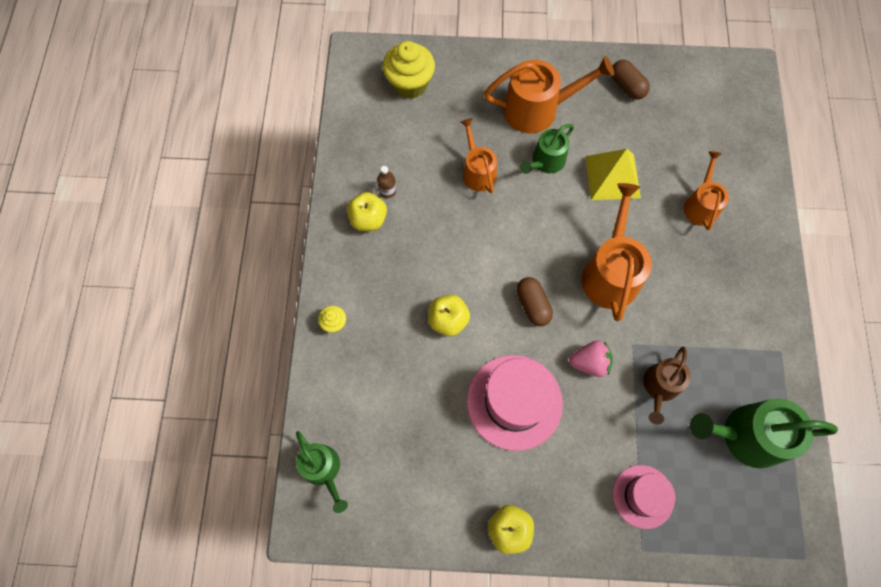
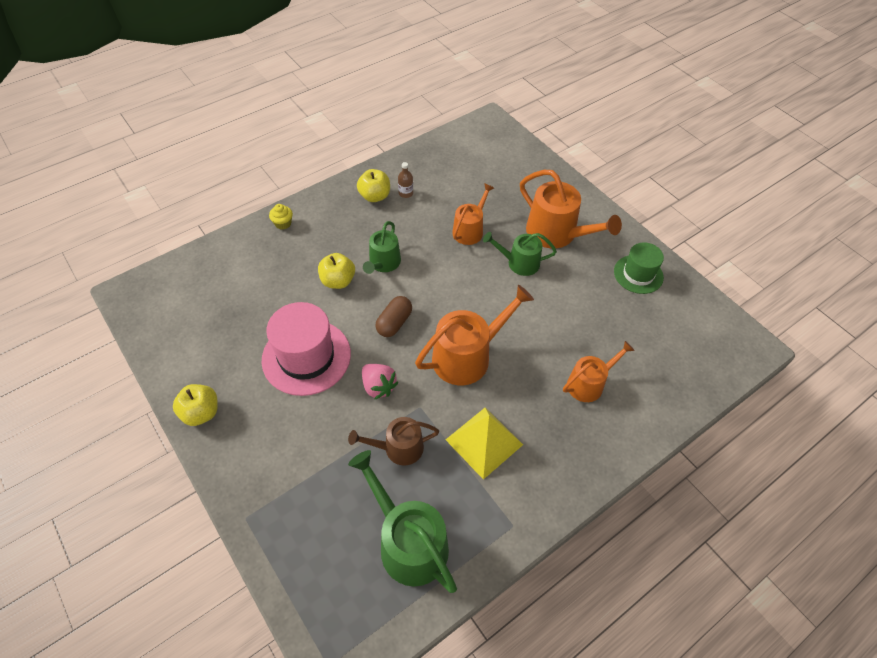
camera: 50 degrees right, 15 degrees down
(323, 469) = (172, 279): green watering can -> green watering can (383, 263)
(410, 84) = (498, 157): yellow cupcake -> none
(612, 177) = (550, 310): yellow pyramid -> yellow pyramid (484, 442)
(627, 86) = (638, 274): brown capsule -> green hat
(643, 496) = (293, 491): pink hat -> none

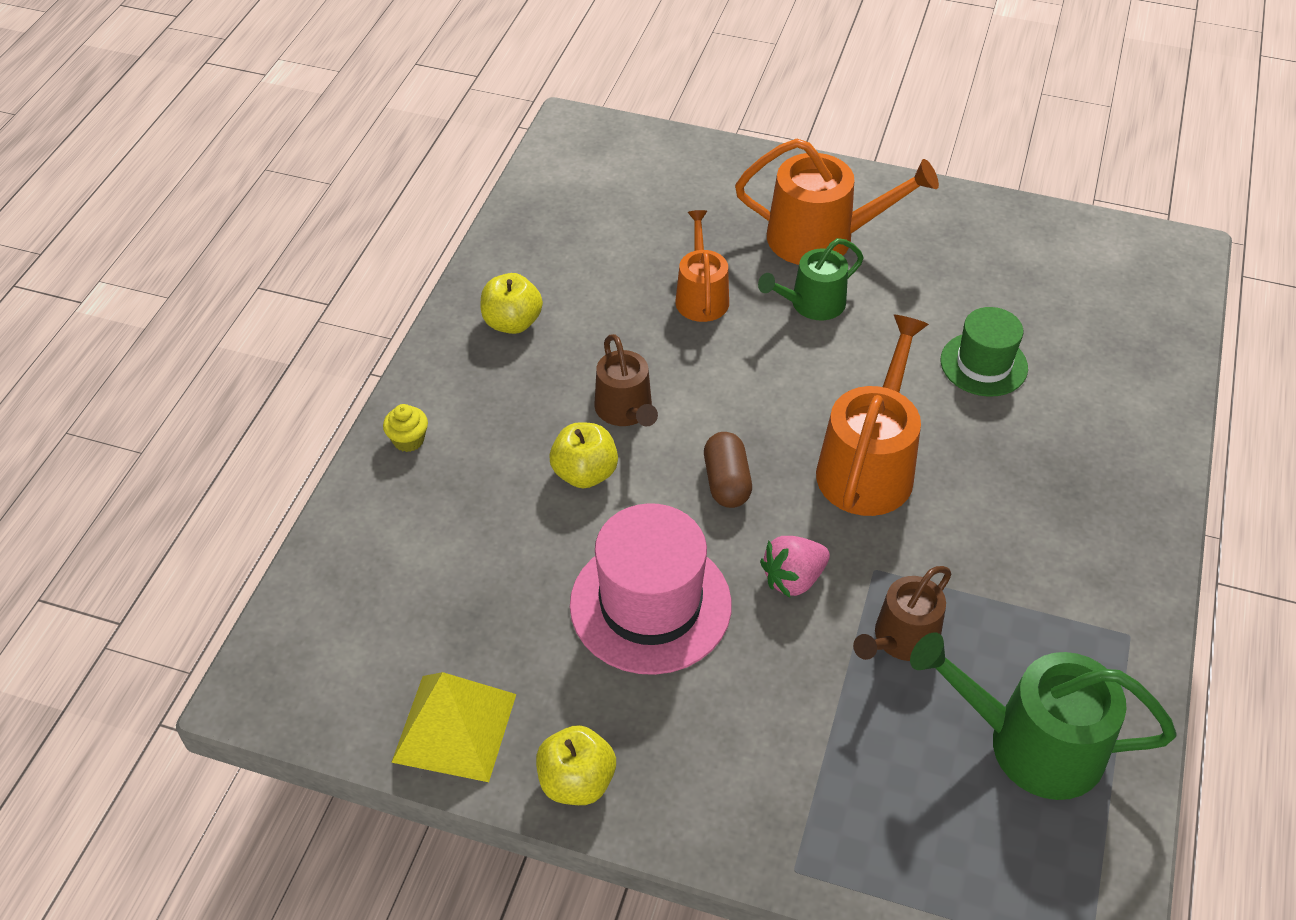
camera: 35 degrees left, 5 degrees down
(378, 386) = (793, 579): pink strawberry -> pink strawberry turned 135 degrees clockwise
(383, 263) = (626, 410): green watering can -> brown watering can
(405, 193) = (555, 293): brown bottle -> none
(484, 442) = (997, 559): yellow pyramid -> yellow pyramid (455, 727)
(589, 383) = (1047, 407): orange watering can -> none
(638, 274) = (973, 235): green hat -> green hat (983, 364)

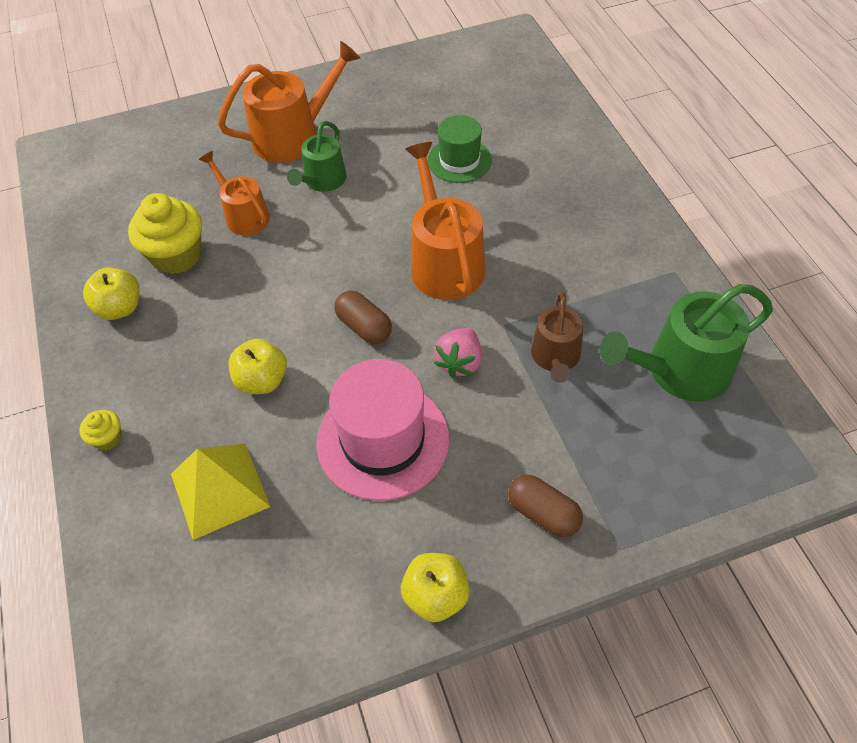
camera: 35 degrees left, 5 degrees up
(455, 727) = (318, 622): yellow pyramid -> yellow pyramid (220, 490)
(604, 301) = (177, 256): none -> yellow cupcake
(626, 410) = (255, 321): brown watering can -> none
(747, 781) = (543, 513): none -> brown capsule

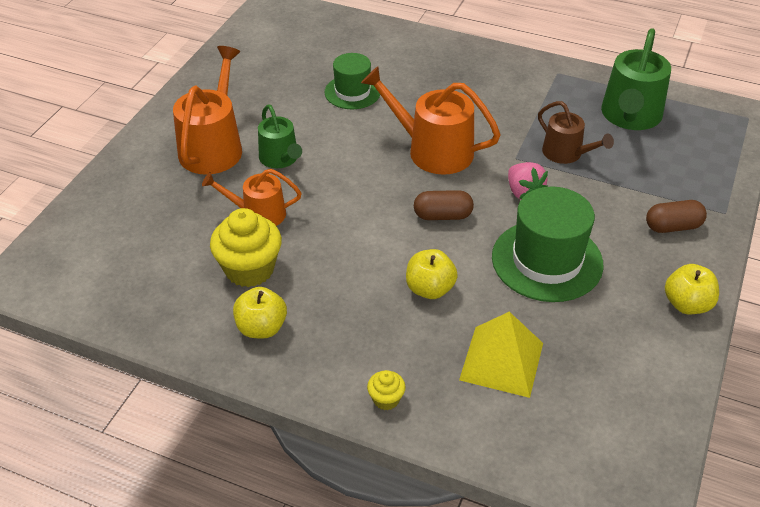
camera: 50 degrees left, 10 degrees down
(383, 440) = (547, 260): pink hat -> green hat

